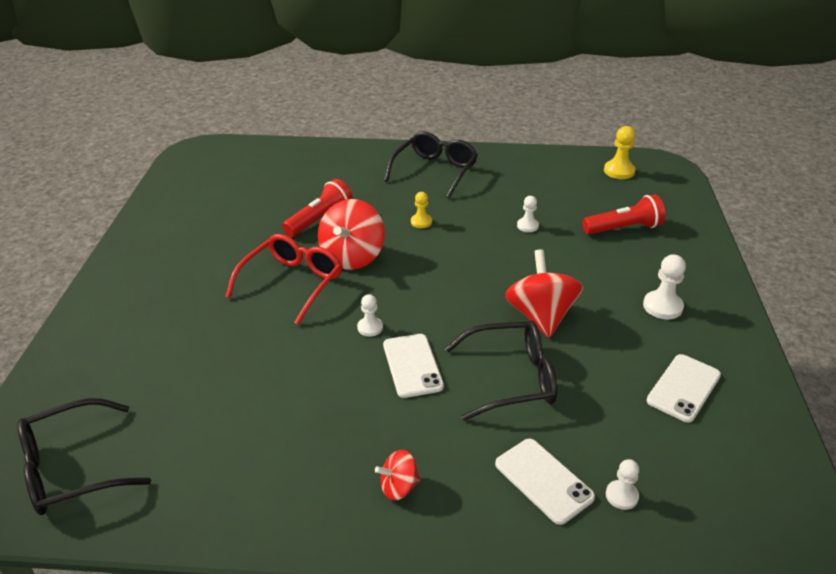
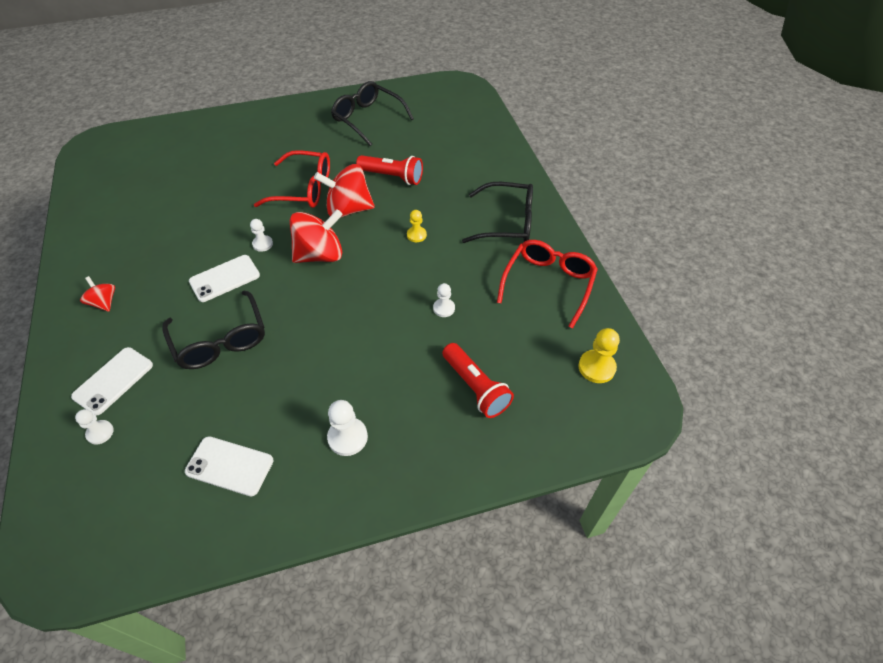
camera: 70 degrees right, 15 degrees up
(71, 469) = (112, 163): black glasses -> black glasses (367, 119)
(522, 170) = (548, 284): none -> red glasses
(540, 316) = (305, 344): red spinning top -> red spinning top (320, 255)

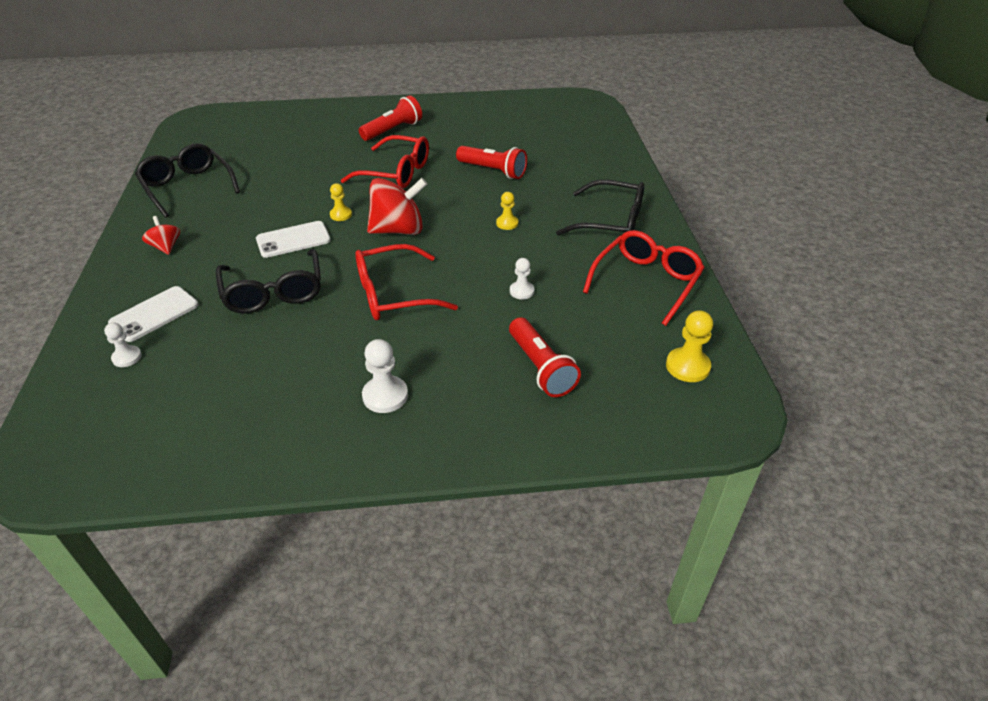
camera: 10 degrees right, 10 degrees down
(229, 466) = (251, 405): white phone -> none
(263, 244) = (341, 215): white pawn -> yellow pawn
(289, 139) = (393, 130): none -> red flashlight
(331, 327) = (393, 294): none -> red glasses
(348, 209) = (439, 194): red spinning top -> none
(367, 119) = (479, 120): black glasses -> black glasses (187, 187)

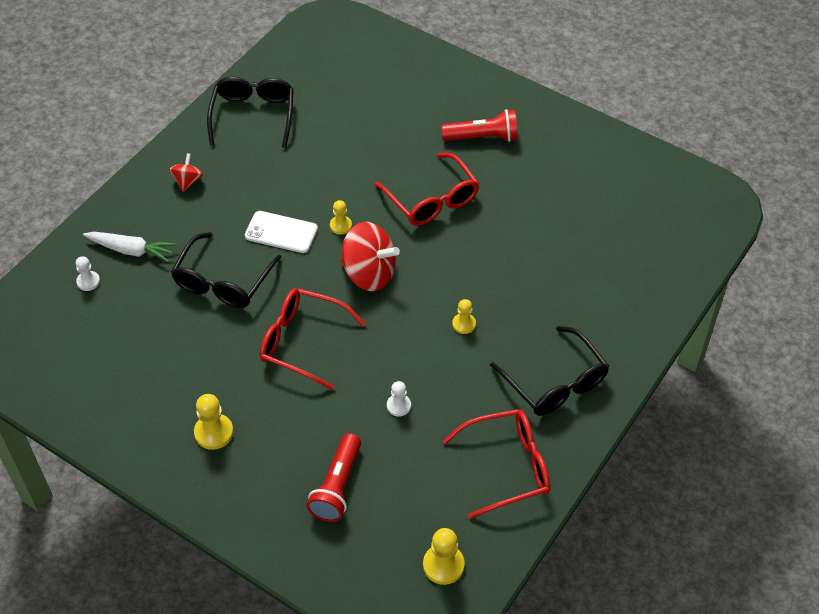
camera: 40 degrees right, 10 degrees up
(154, 314) = (132, 250): white phone -> white carrot
(385, 396) = (214, 432): white pawn -> yellow pawn
(493, 171) = (519, 251): red flashlight -> none

